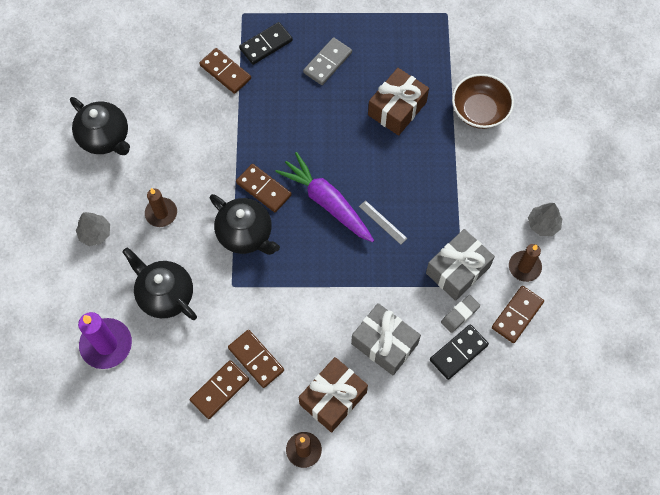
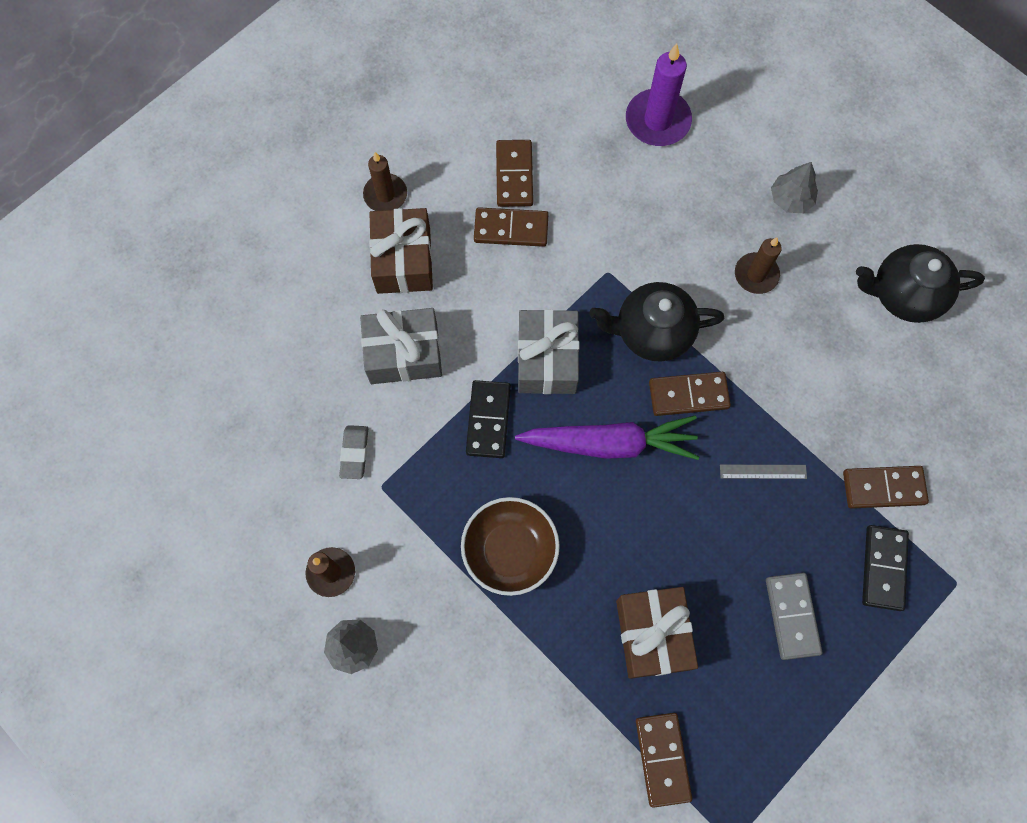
camera: 135 degrees right, 5 degrees up
(165, 294) = (659, 207): black teapot -> none
(383, 222) = (530, 478): grey ruler -> grey ruler (763, 471)
(457, 270) = (400, 500): grey gift -> grey gift (547, 359)
(458, 352) = (321, 413): black domino -> black domino (488, 420)
(480, 111) = (556, 731): brown bowl -> brown bowl (510, 550)
(517, 315) = (293, 509): brown domino -> brown domino (662, 759)

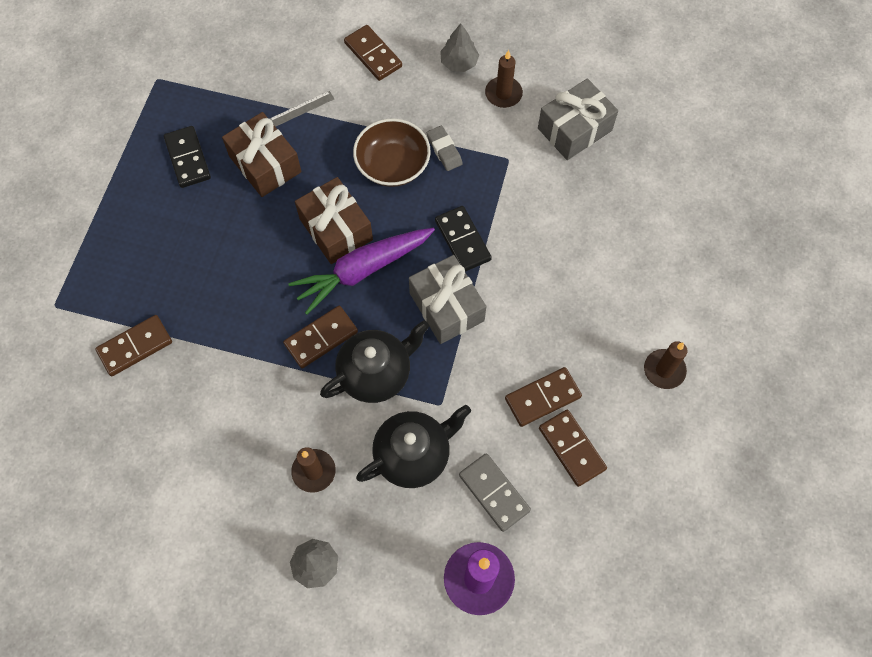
camera: 150 degrees right, 5 degrees down
(354, 453) = (542, 170): grey eraser -> grey eraser (444, 150)
(403, 260) = (609, 324): brown gift -> brown gift (336, 229)
(404, 354) = (557, 254): grey gift -> grey gift (574, 129)
(662, 759) = (223, 100): brown domino -> brown domino (373, 54)
(763, 471) = (235, 310): grey ruler -> grey ruler (301, 109)
(792, 616) = (171, 223): grey domino -> grey domino (494, 493)
(883, 568) = (115, 288): black domino -> black domino (188, 158)
(904, 294) = (175, 524): black teapot -> black teapot (413, 454)

